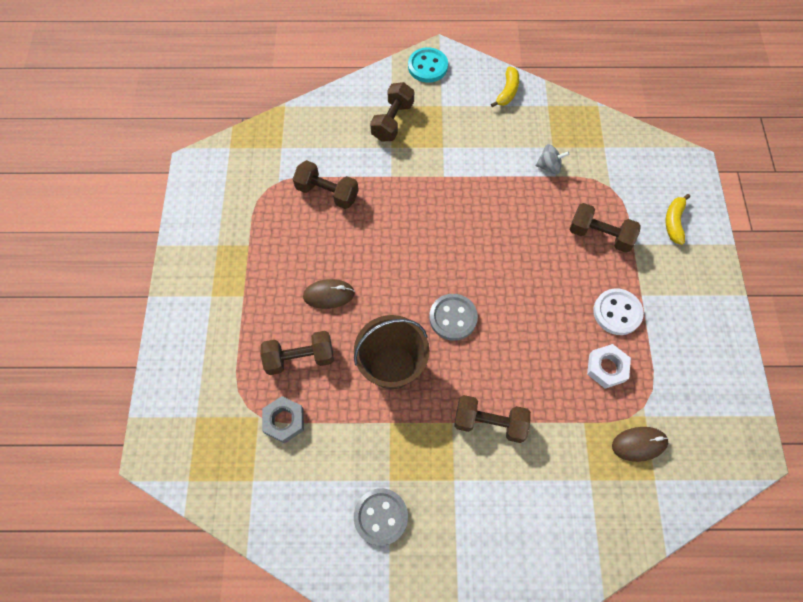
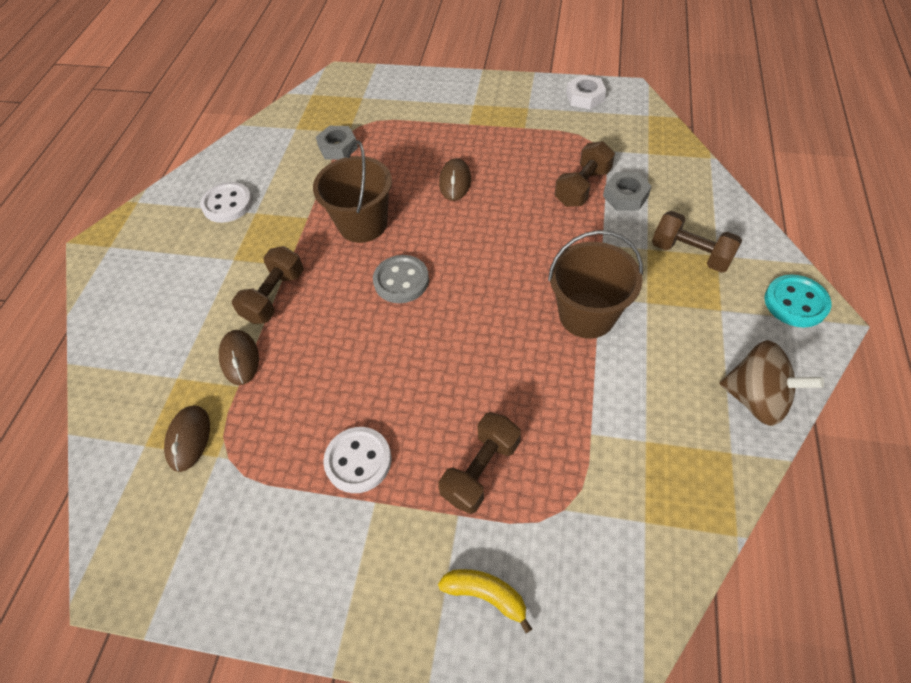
camera: 105 degrees right, 10 degrees down
(300, 358) = (394, 159): brown dumbbell -> none
(335, 162) = (625, 196): none -> grey nut
(381, 517) = (227, 204): grey button -> white button
(461, 183) = (587, 315): none -> brown bucket
(507, 92) = (756, 398): yellow banana -> brown spinning top
(549, 166) = (608, 428): grey spinning top -> none
(559, 430) = (240, 358): none -> brown mouse
(606, 368) = (290, 427): white nut -> white nut (585, 97)

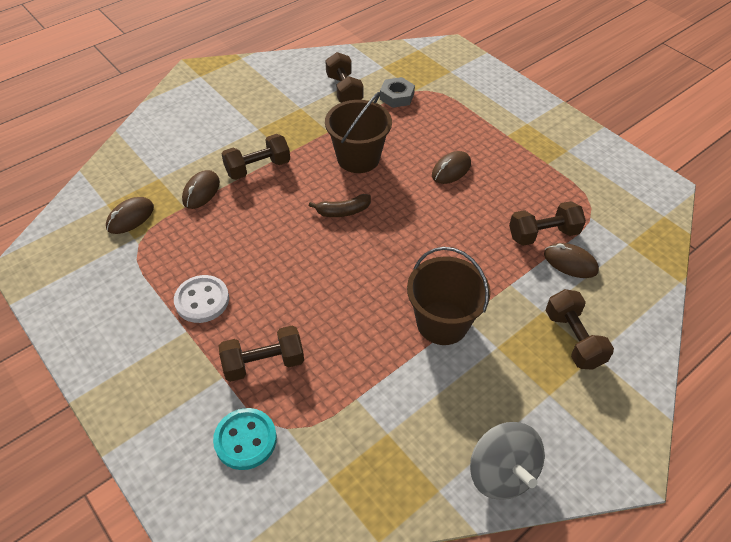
camera: 35 degrees right, 5 degrees down
(227, 204) = (290, 92): white button -> none
(281, 171) = (344, 90): none -> brown dumbbell
(401, 281) = (343, 211): grey button -> brown banana
(486, 595) = (188, 434): yellow banana -> none
(585, 97) = (624, 169): white nut -> none
(625, 196) = (570, 263): grey nut -> brown mouse
(756, 398) = (501, 472): brown spinning top -> grey spinning top
(795, 302) = (619, 436): turquoise button -> turquoise button (245, 440)

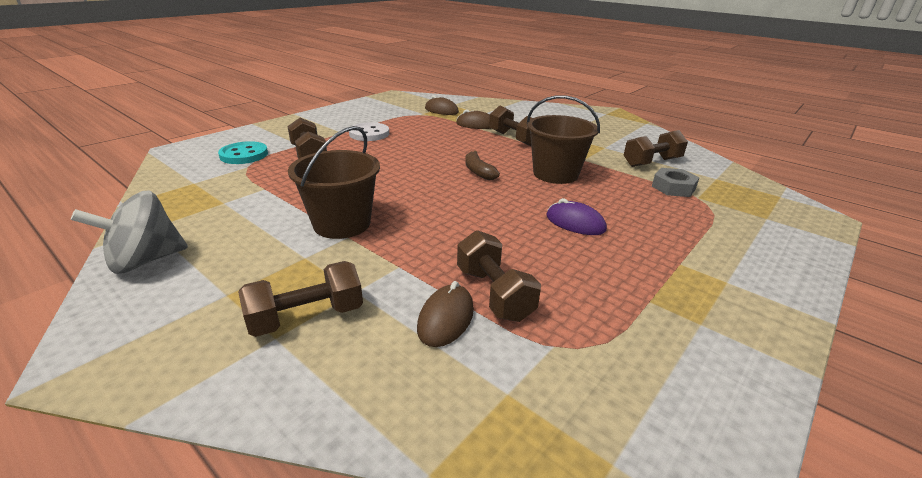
camera: 80 degrees right, 20 degrees down
(451, 170) = (575, 223): brown mouse -> purple mouse

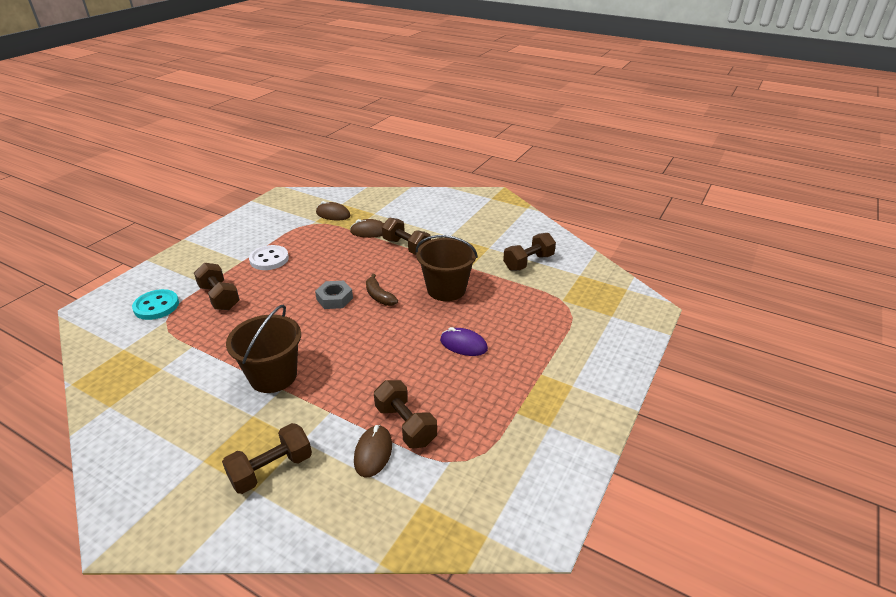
camera: 10 degrees left, 5 degrees up
(145, 260) = (122, 440): grey spinning top -> none
(673, 187) = (543, 291): grey nut -> grey nut (334, 299)

